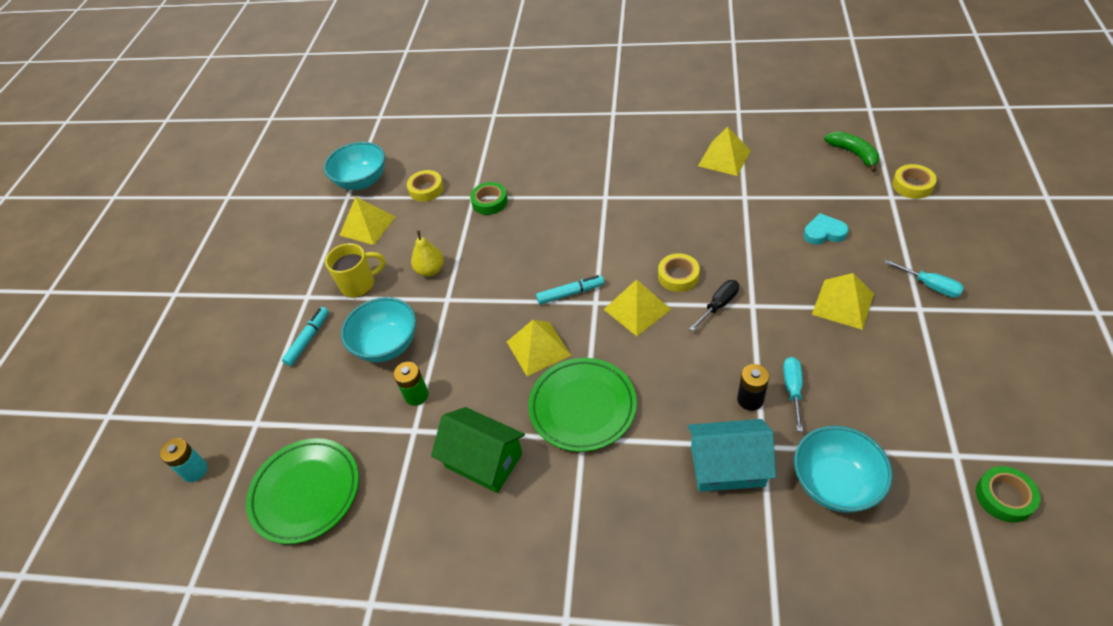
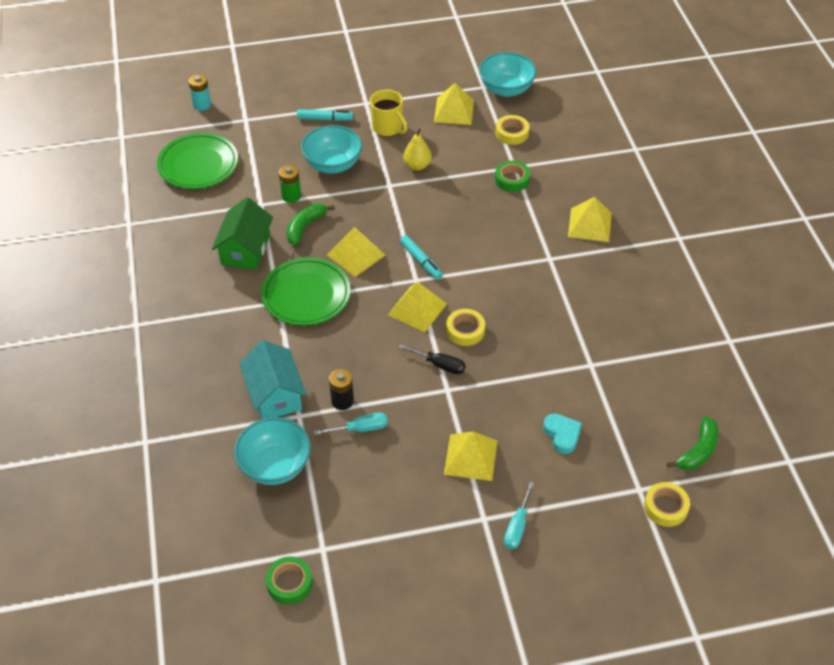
camera: 65 degrees right, 0 degrees up
(474, 390) = (305, 227): none -> green banana
(724, 158) = (644, 340): yellow pyramid -> yellow pyramid (590, 224)

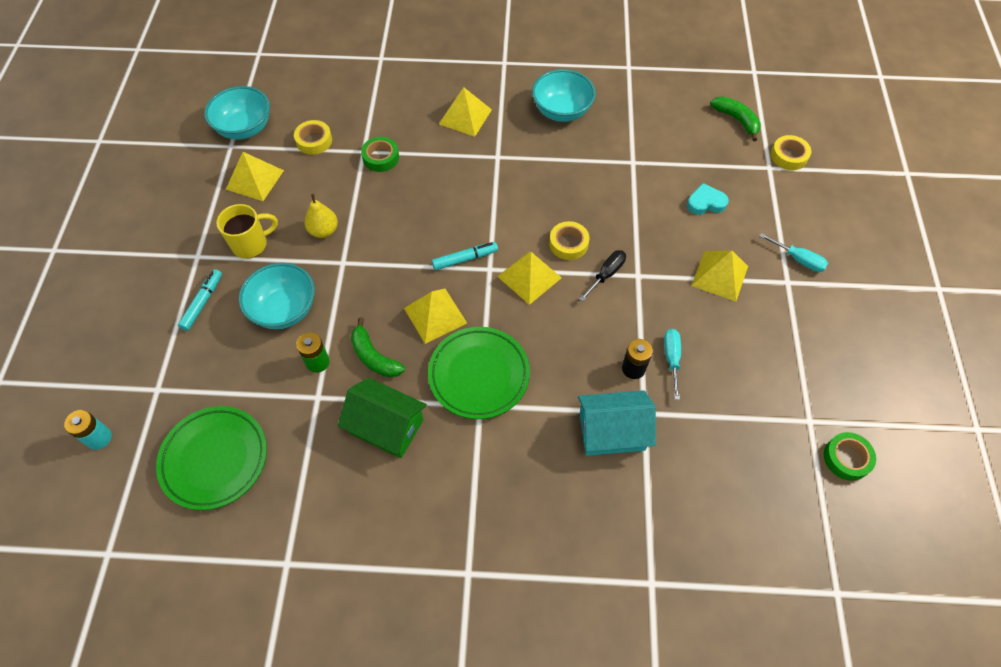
camera: 75 degrees left, 10 degrees up
(275, 466) = (705, 447): turquoise bowl -> turquoise bowl (561, 111)

